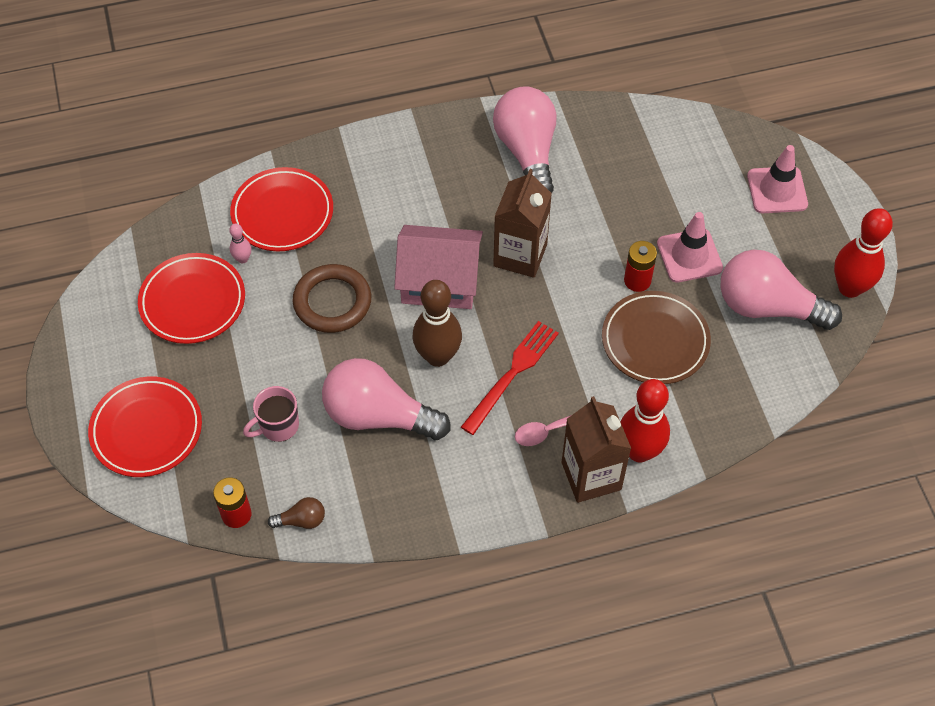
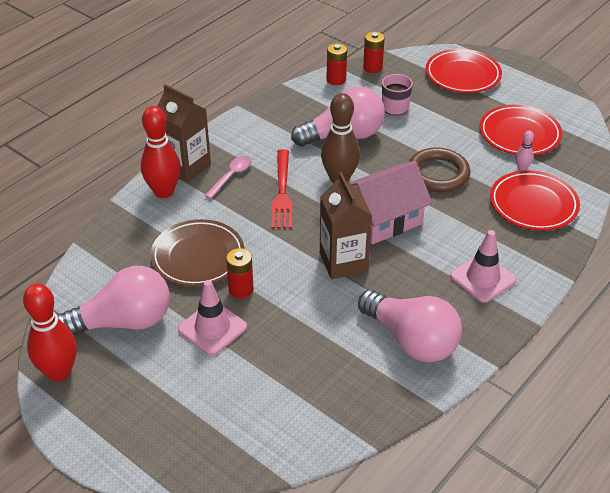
camera: 145 degrees right, 15 degrees down
(301, 520) = (336, 80): brown light bulb -> red battery
(777, 190) = (169, 426): pink traffic cone -> pink traffic cone (482, 278)

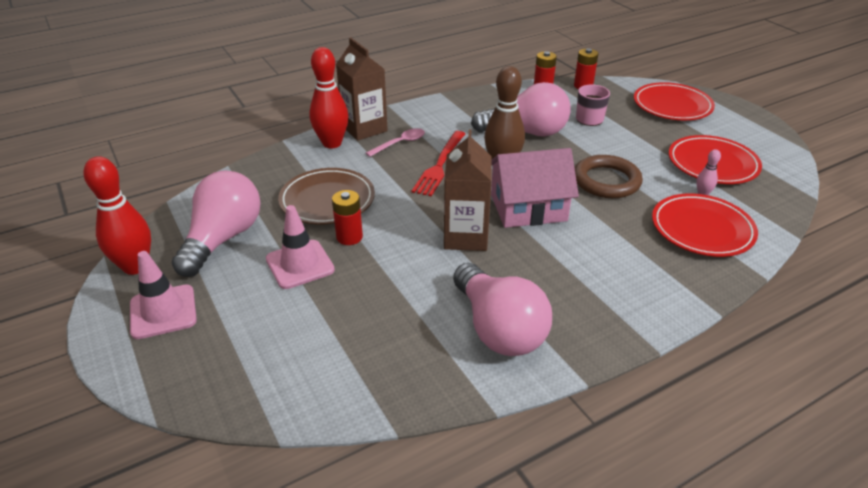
camera: 20 degrees right, 5 degrees down
(124, 322) = (223, 239): pink light bulb -> pink light bulb turned 75 degrees counterclockwise
(482, 278) = (611, 286): pink traffic cone -> pink traffic cone (163, 312)

